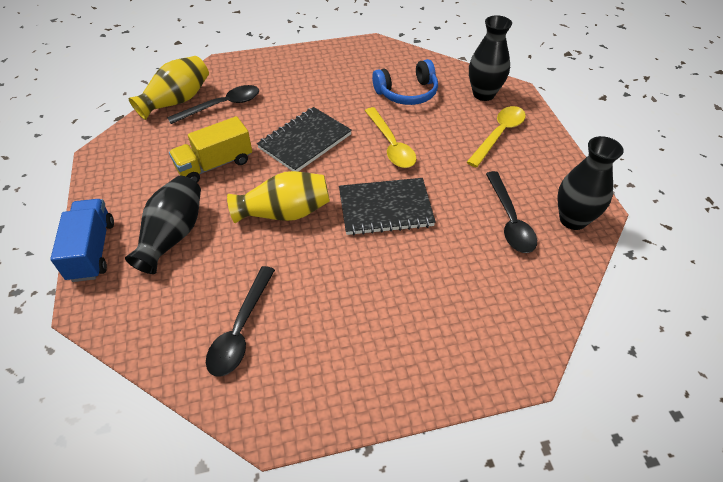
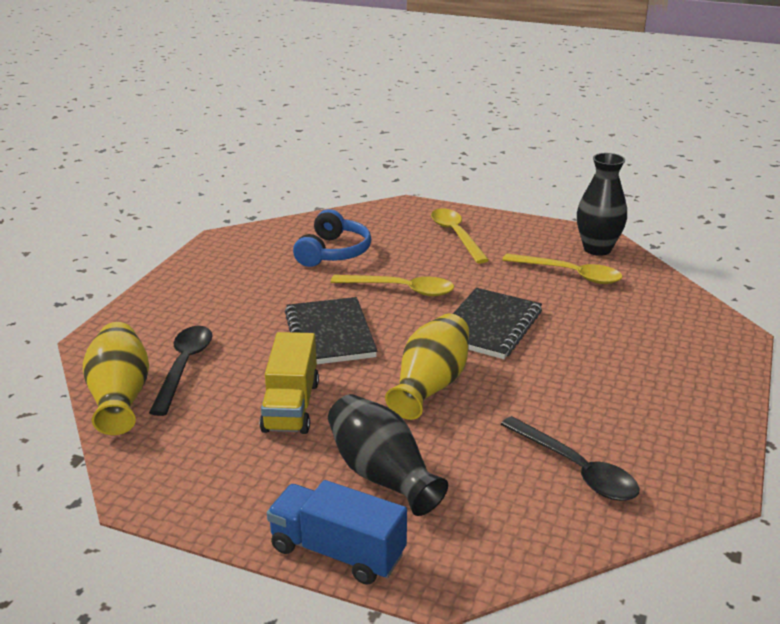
camera: 55 degrees left, 20 degrees down
(483, 94) = (390, 219): black vase -> none
(509, 220) = (569, 274): black spoon -> yellow spoon

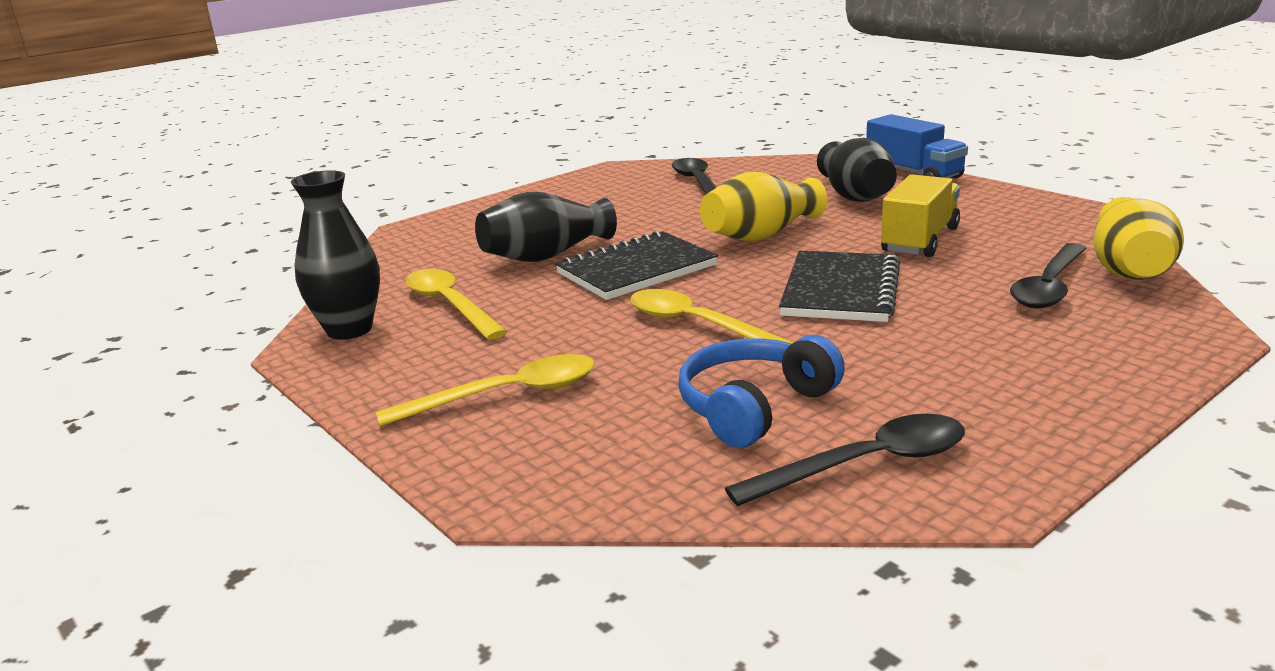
camera: 150 degrees left, 5 degrees down
(271, 239) = (865, 464): none -> black spoon
(456, 235) = (506, 395): yellow spoon -> yellow spoon turned 120 degrees counterclockwise
(574, 326) = (546, 256): none -> black vase

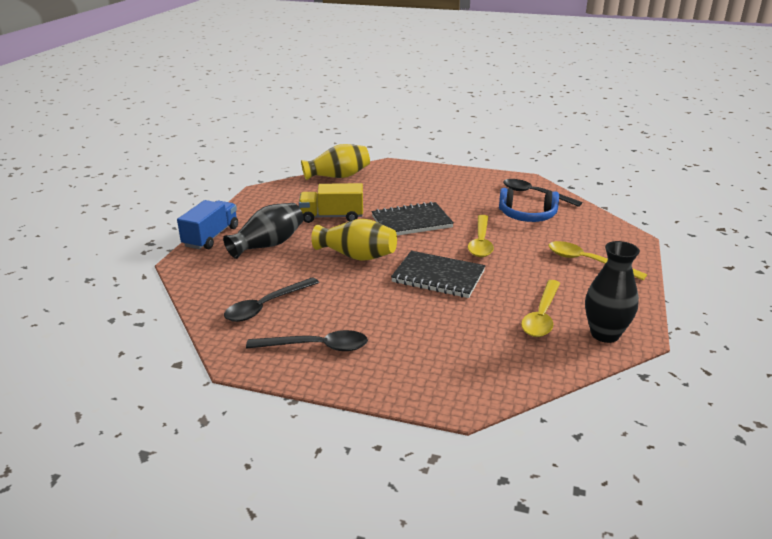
camera: 125 degrees left, 5 degrees up
(546, 256) = (448, 314): black vase -> none
(1049, 286) = (368, 187): black spoon -> black spoon (316, 347)

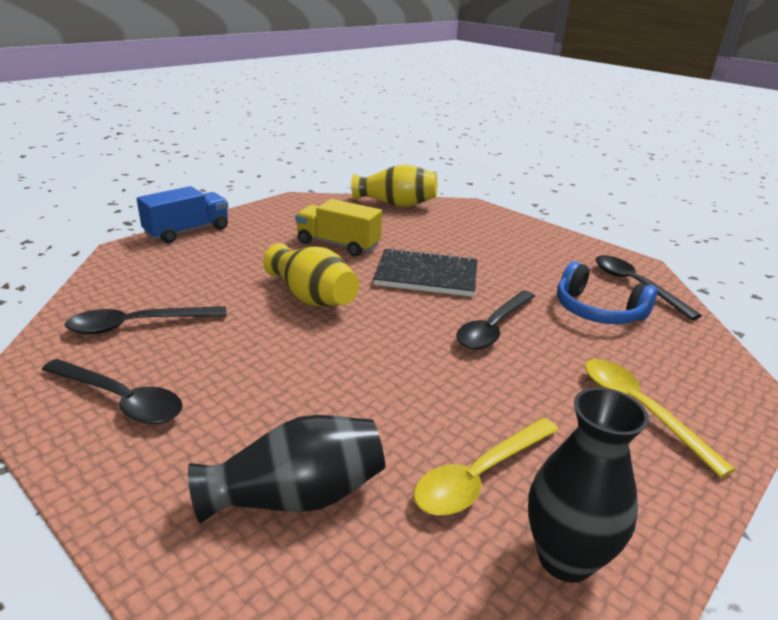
camera: 25 degrees right, 0 degrees up
(268, 245) = (231, 256): black vase -> black vase (296, 496)
(438, 277) = (384, 357): black notebook -> none
(481, 242) = (493, 328): yellow spoon -> black spoon

